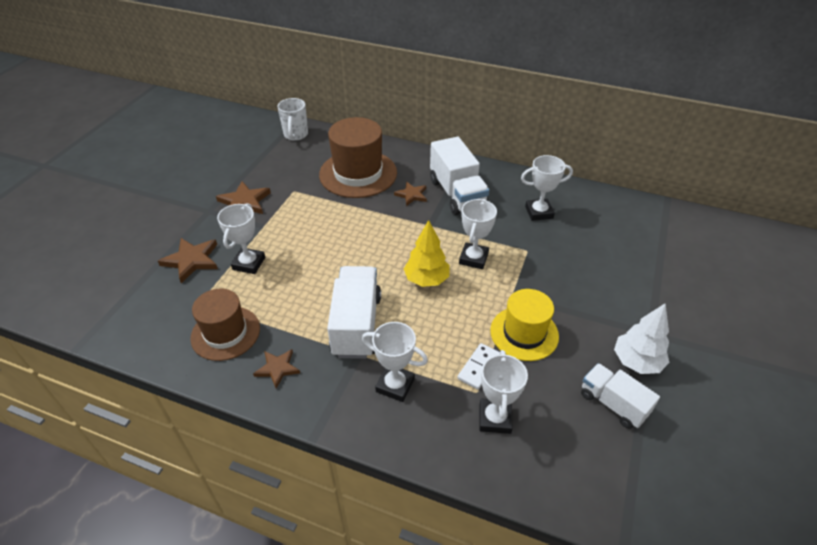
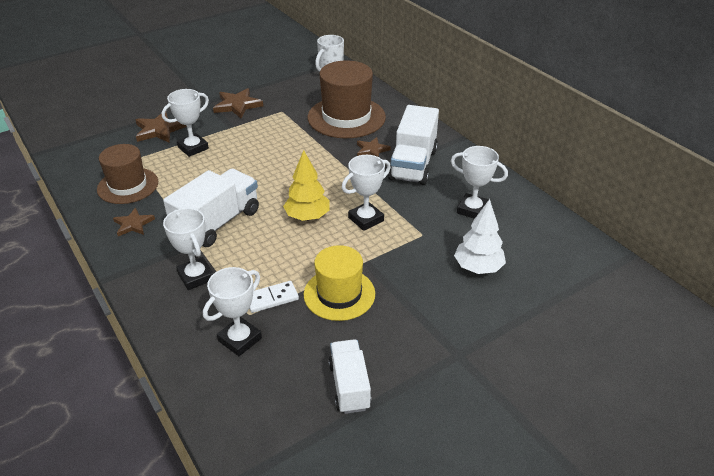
camera: 35 degrees right, 5 degrees down
(636, 362) = (413, 368): white tree -> white tree (478, 268)

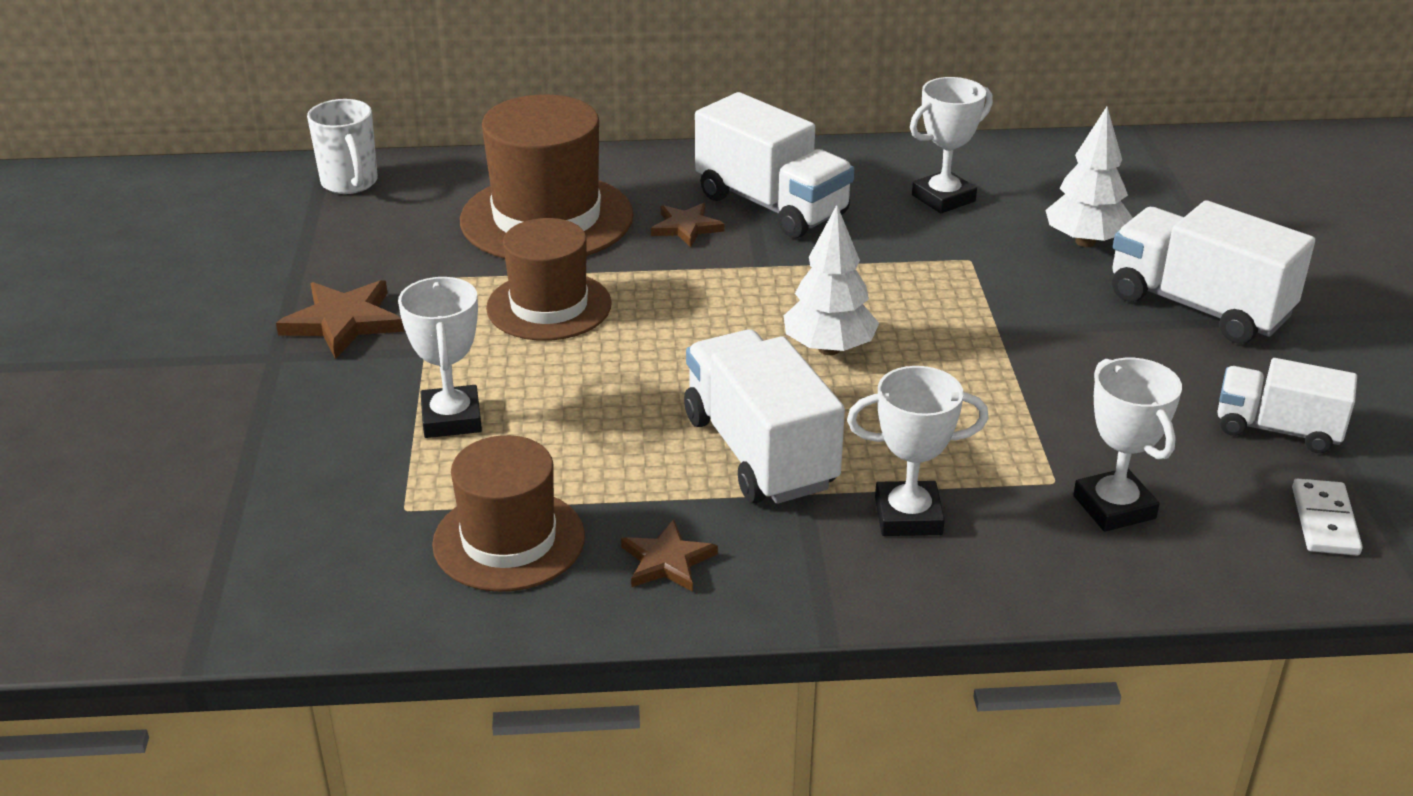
camera: 60 degrees left, 5 degrees down
(159, 130) = (319, 447): brown star -> none
(272, 298) = (1029, 447): white domino -> white domino (1325, 521)
(283, 140) = (549, 306): none -> brown hat
(307, 217) = (829, 349): yellow tree -> white tree
(339, 294) = (1063, 377): yellow hat -> none
(366, 219) = (886, 295): white trophy -> none
(450, 326) = (1198, 306): none -> white truck

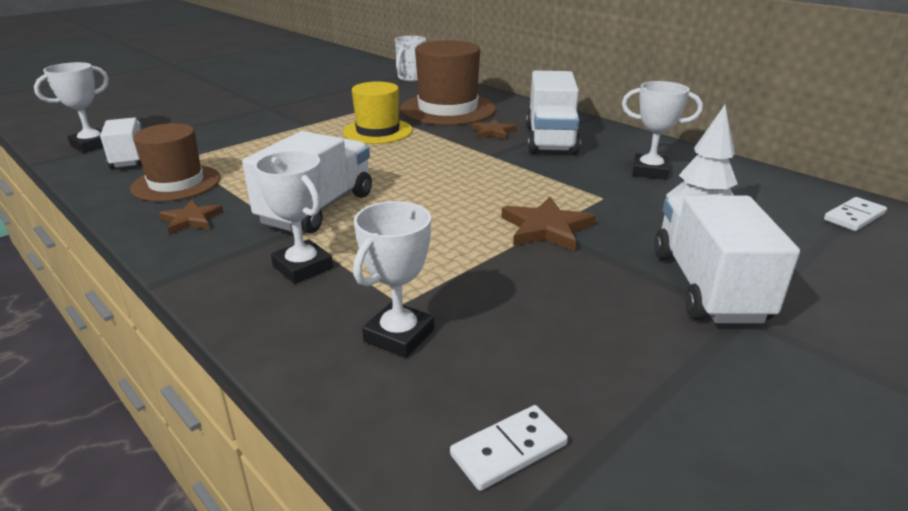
camera: 50 degrees right, 5 degrees down
(343, 322) = (309, 108): brown star -> brown star (546, 228)
(451, 419) = (261, 144): white trophy -> white trophy (92, 145)
(549, 306) = (377, 131): brown hat -> yellow hat
(829, 349) = (442, 193): white tree -> none
(1165, 165) = (854, 217): none -> white domino
(1277, 429) = (606, 377): white truck -> white truck (130, 158)

